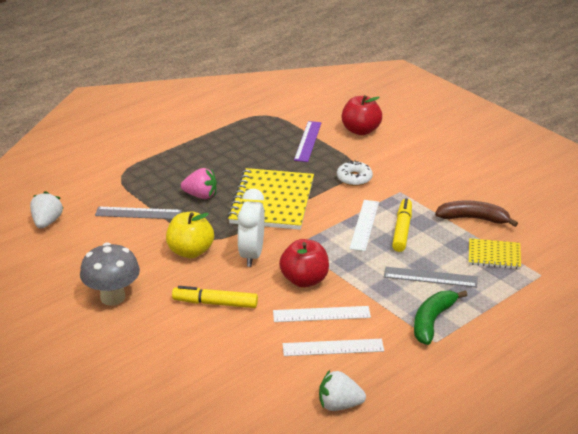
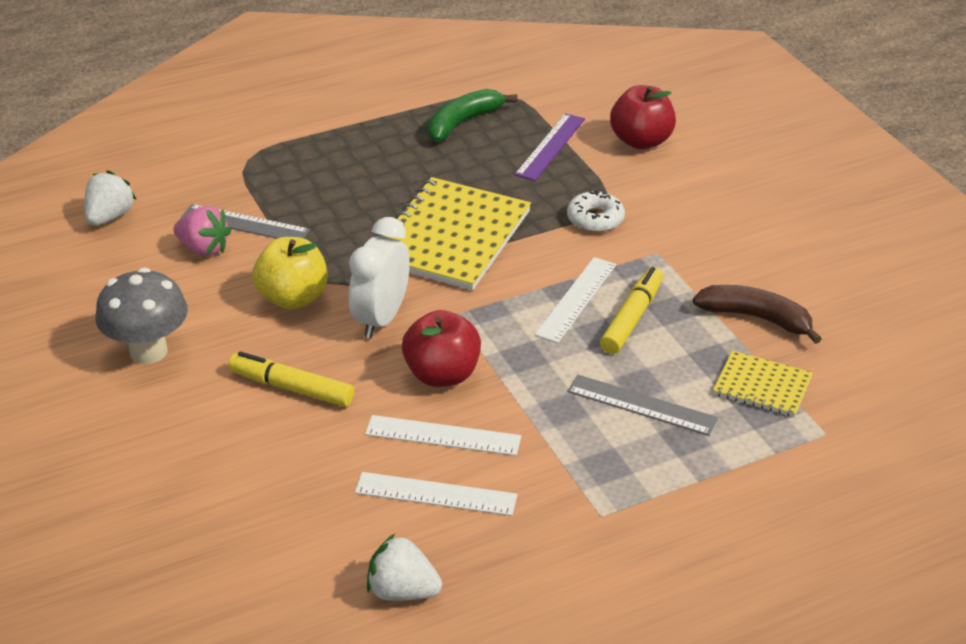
camera: 15 degrees right, 5 degrees up
(200, 195) = (348, 210): pink strawberry -> pink strawberry (204, 249)
(432, 321) = (611, 480): green banana -> green banana (463, 122)

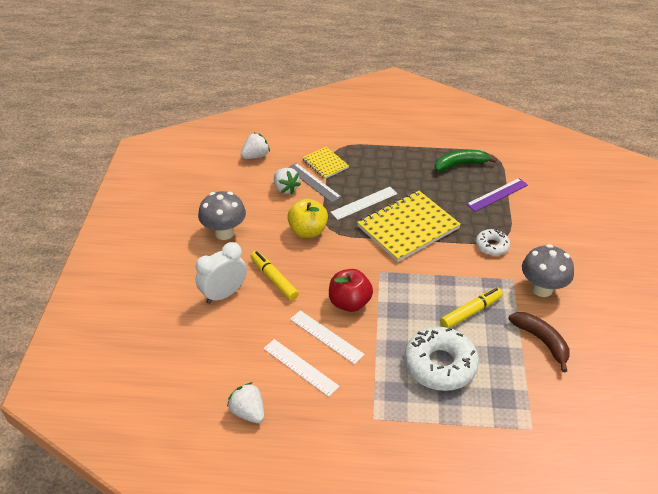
camera: 30 degrees right, 5 degrees up
(204, 249) = (285, 188): pink strawberry -> white strawberry
(381, 319) = (341, 259): white clock -> white clock (224, 294)
(576, 299) = (448, 288): white ruler -> white ruler (364, 203)
(641, 141) = (551, 209): red apple -> none
(642, 405) = (440, 365): grey ruler -> white donut
(707, 250) = (542, 289): none -> grey mushroom
(762, 386) = (515, 383): yellow notebook -> yellow notebook (325, 164)

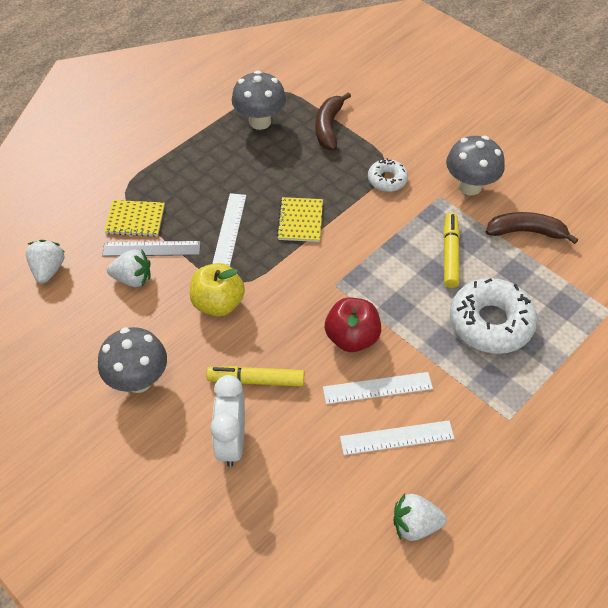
camera: 50 degrees left, 10 degrees up
(408, 227) = (300, 221): yellow notebook -> yellow notebook, size x0.52
(460, 164) = (260, 121): green banana -> grey mushroom
(497, 195) = (328, 127): purple ruler -> brown banana

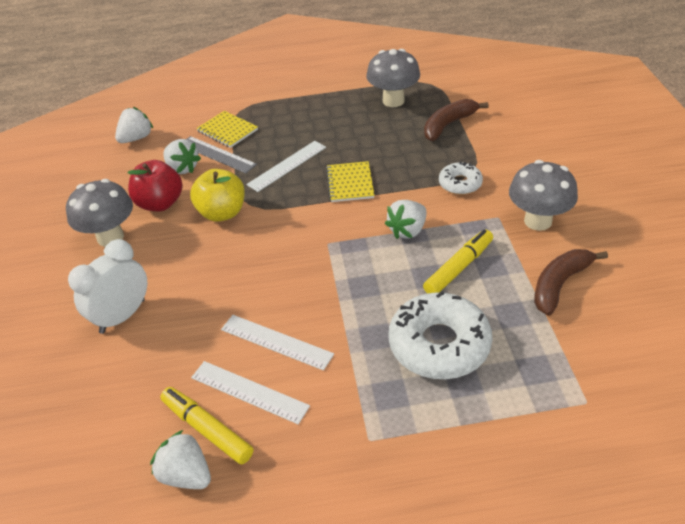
camera: 40 degrees right, 10 degrees down
(256, 380) = (188, 282): yellow marker -> yellow marker (207, 429)
(300, 221) = (350, 183): yellow notebook -> yellow notebook turned 45 degrees counterclockwise
(352, 338) = (297, 290): red apple -> red apple (160, 203)
(386, 241) = (407, 230): none -> white strawberry
(526, 232) = (559, 284): brown banana -> brown banana turned 90 degrees counterclockwise

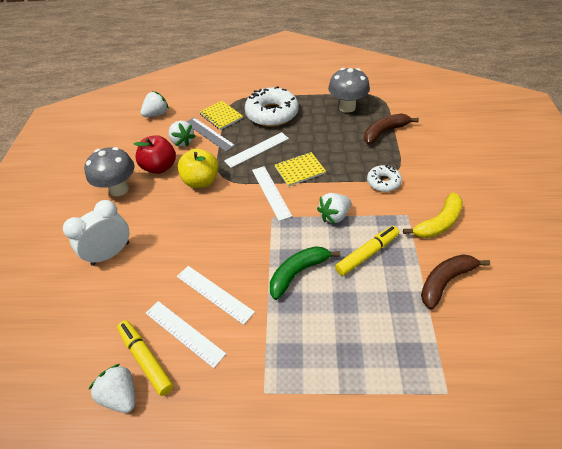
camera: 10 degrees right, 5 degrees up
(319, 214) = (271, 192): none -> white ruler
(350, 183) = (300, 170): yellow notebook -> yellow notebook turned 60 degrees clockwise
(377, 302) = (298, 273): none -> green banana
(439, 344) = (337, 318): white donut -> white donut (272, 114)
(538, 221) = (438, 223): grey mushroom -> yellow banana

